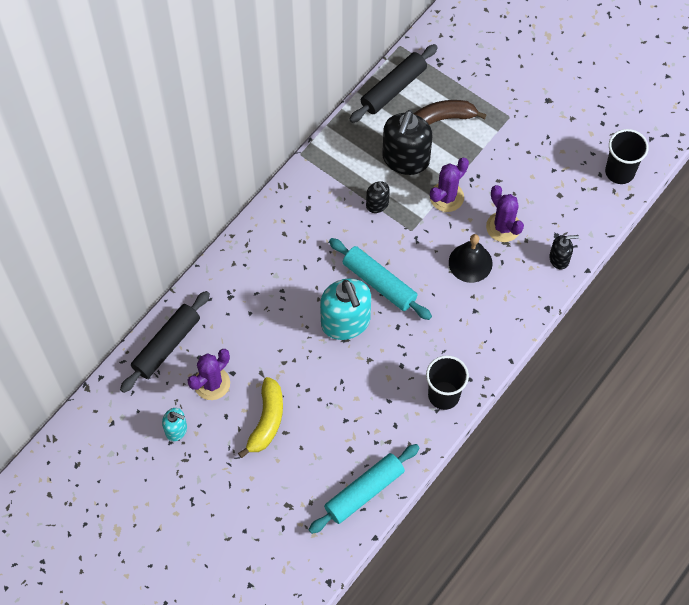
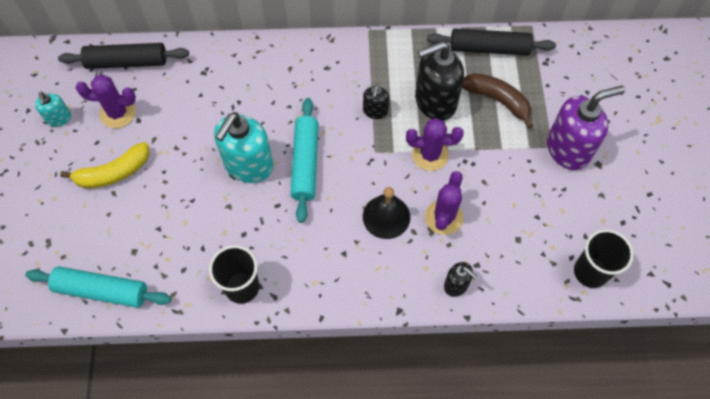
camera: 50 degrees right, 0 degrees up
(520, 108) = (568, 149): none -> purple soap dispenser

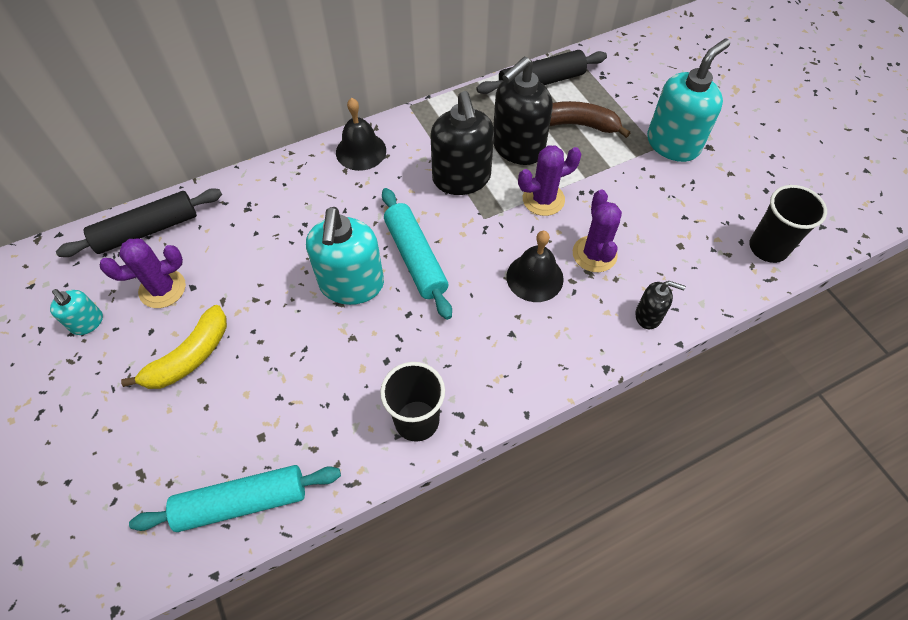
camera: 25 degrees left, 5 degrees down
(310, 56) = (361, 151): none -> black bell
(375, 111) = (461, 179): black soap dispenser -> black soap dispenser, size x1.99
(568, 149) = (673, 144): purple soap dispenser -> turquoise soap dispenser

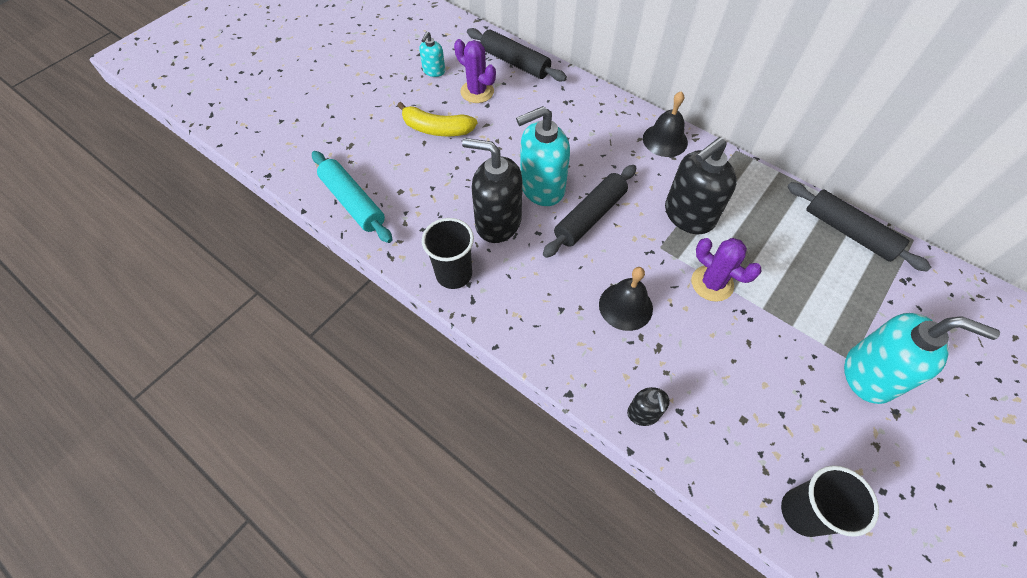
camera: 65 degrees right, 0 degrees up
(416, 258) = (590, 216): turquoise rolling pin -> black rolling pin
(517, 148) = (754, 243): black soap dispenser -> black soap dispenser (497, 222)
(578, 125) = (822, 281): brown banana -> none
(594, 254) = (681, 345): purple cactus -> none

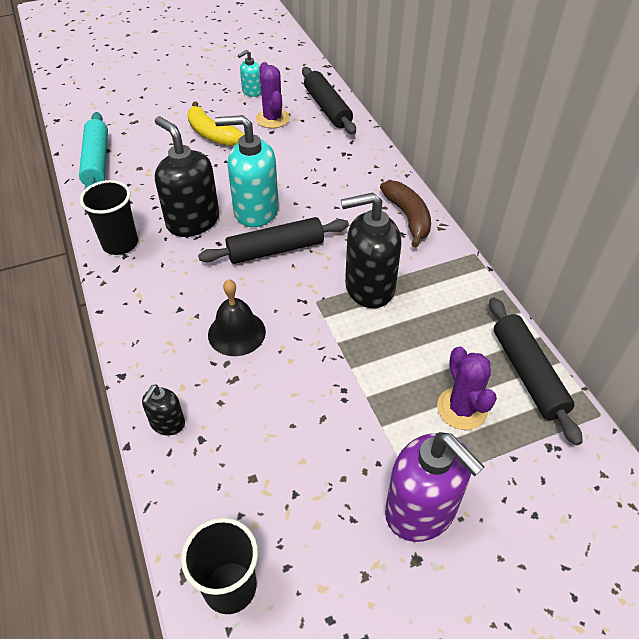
camera: 30 degrees right, 10 degrees down
(665, 140) = (408, 217): black bell -> brown banana
(712, 283) = (336, 352): purple cactus -> purple cactus (462, 408)
(869, 374) = (421, 510): turquoise soap dispenser -> purple soap dispenser

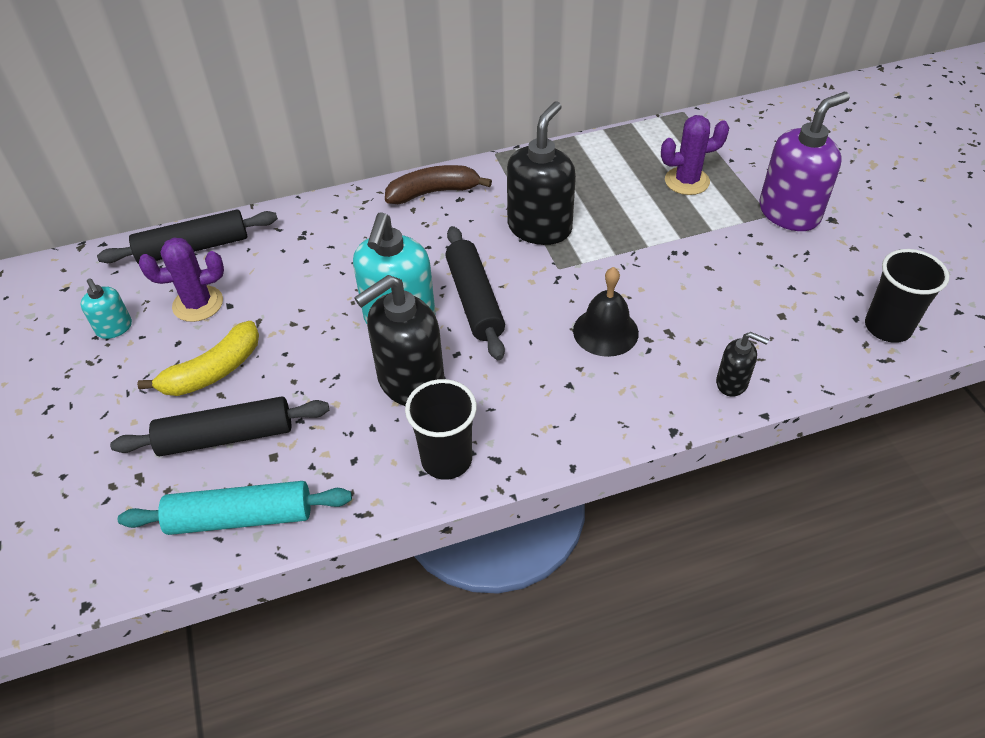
camera: 85 degrees left, 0 degrees up
(369, 287) = (539, 228): black soap dispenser -> black soap dispenser turned 150 degrees counterclockwise
(527, 374) = (646, 141): black rolling pin -> black rolling pin (226, 437)

